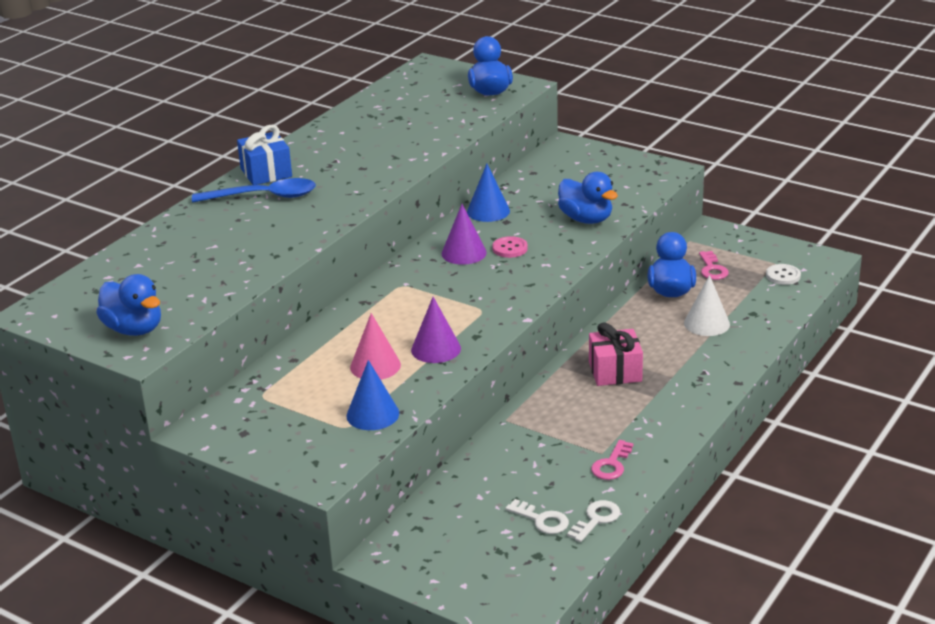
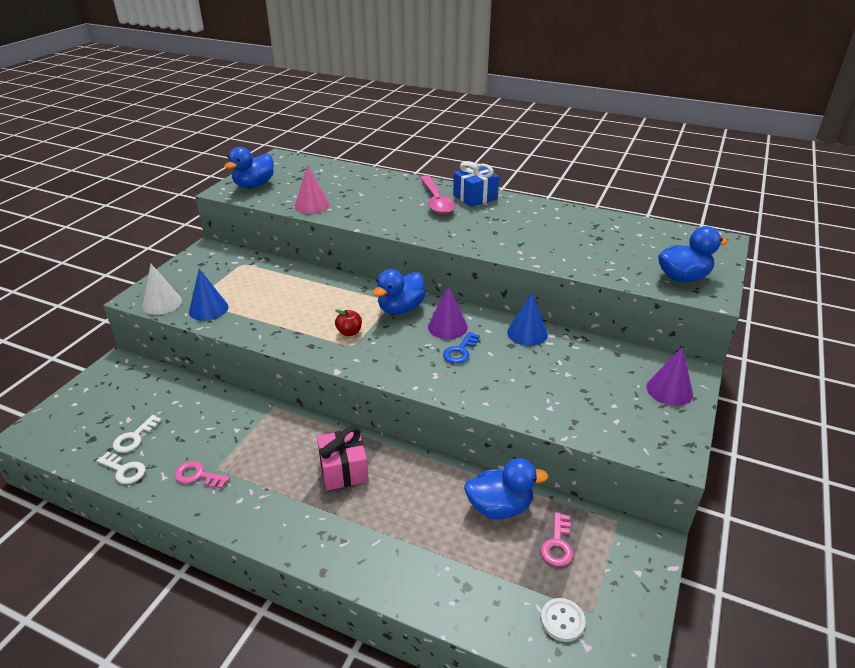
camera: 80 degrees right, 5 degrees up
(263, 197) = (436, 201): blue spoon -> pink spoon
(375, 366) = (272, 303): pink cone -> pink cone (312, 205)
(436, 349) = (293, 327): purple cone -> purple cone (669, 390)
(457, 312) = (349, 332): none -> red apple
(510, 248) = (460, 351): pink button -> blue key
(586, 219) = (530, 395): blue duck -> blue duck (400, 309)
(706, 323) = (438, 541): white cone -> white cone (162, 303)
(712, 269) = (557, 544): pink key -> pink key turned 60 degrees counterclockwise

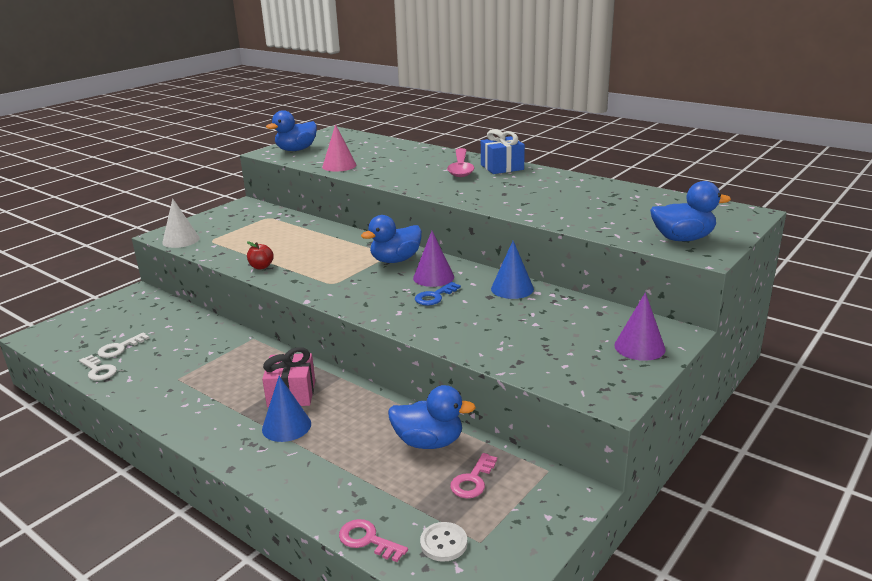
camera: 15 degrees right, 10 degrees down
(198, 476) = (158, 382): pink key -> pink key (367, 540)
(208, 309) = (218, 247): blue cone -> blue cone (286, 426)
(349, 332) = (335, 273): red apple -> red apple (261, 267)

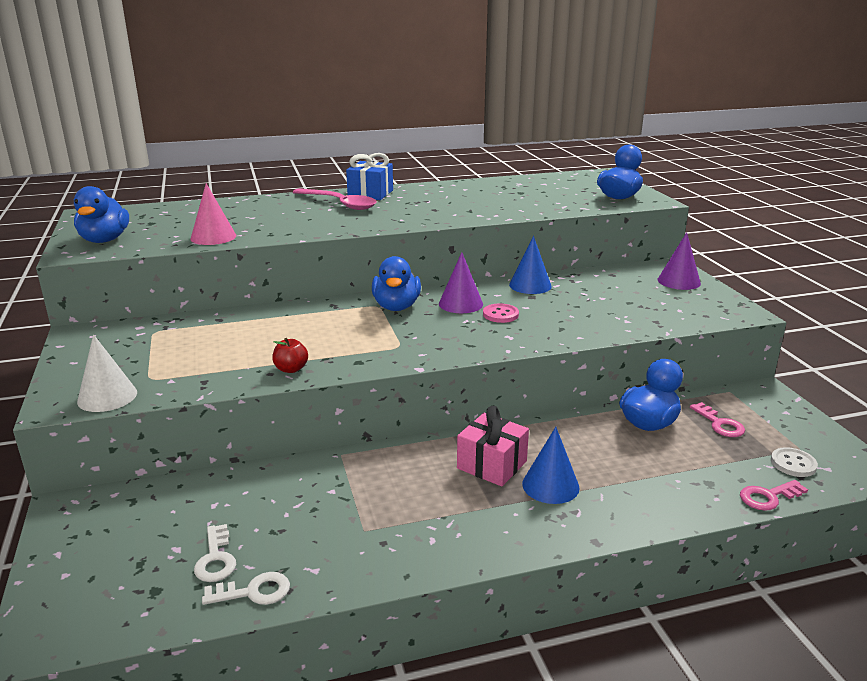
camera: 55 degrees left, 0 degrees up
(434, 296) = (500, 314): blue key -> pink button

